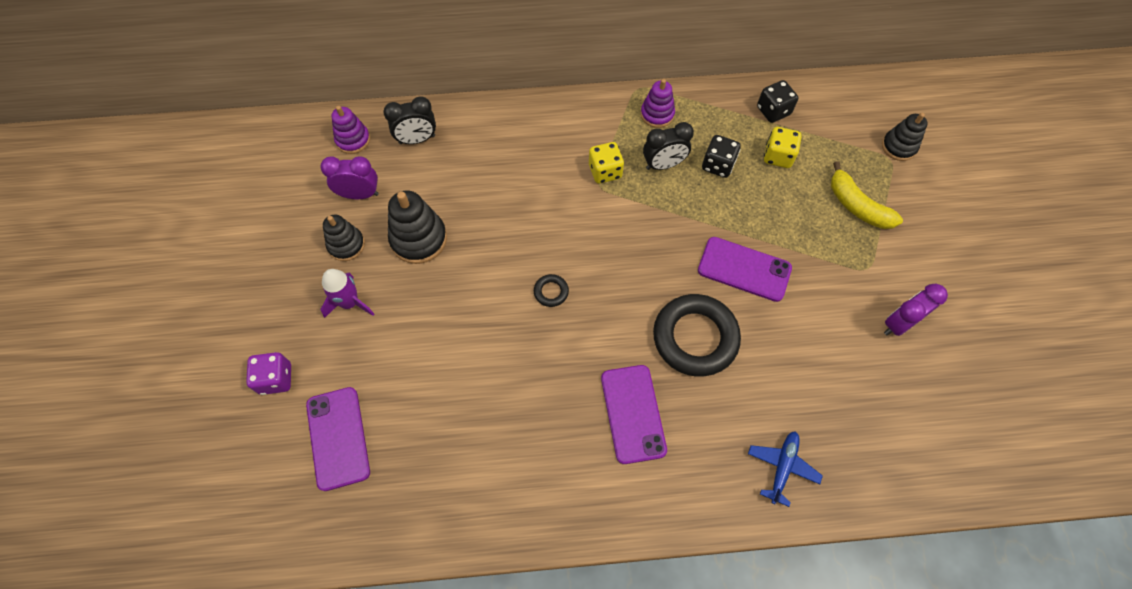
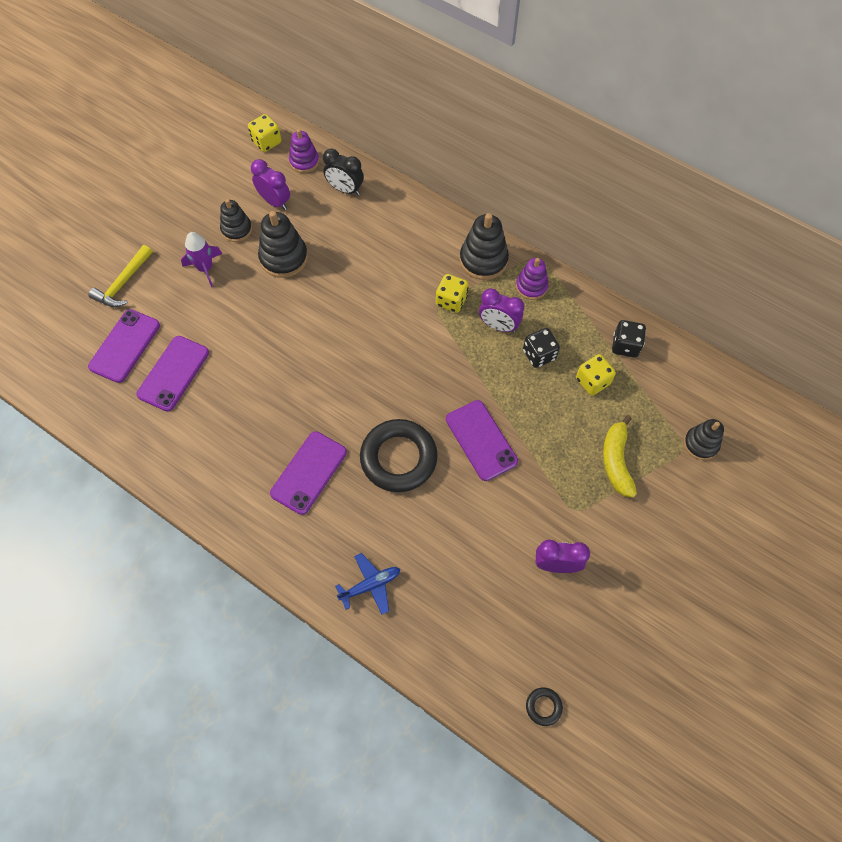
camera: 40 degrees right, 0 degrees up
(276, 379) = (123, 283): purple dice -> yellow hammer
(298, 146) = (266, 142): none -> yellow dice
(415, 425) = (173, 373): none -> purple phone
(551, 292) = (334, 355): black ring -> black ring (543, 707)
(597, 119) = (483, 260): none -> black stacking toy
(663, 164) = (498, 326): black clock -> purple clock

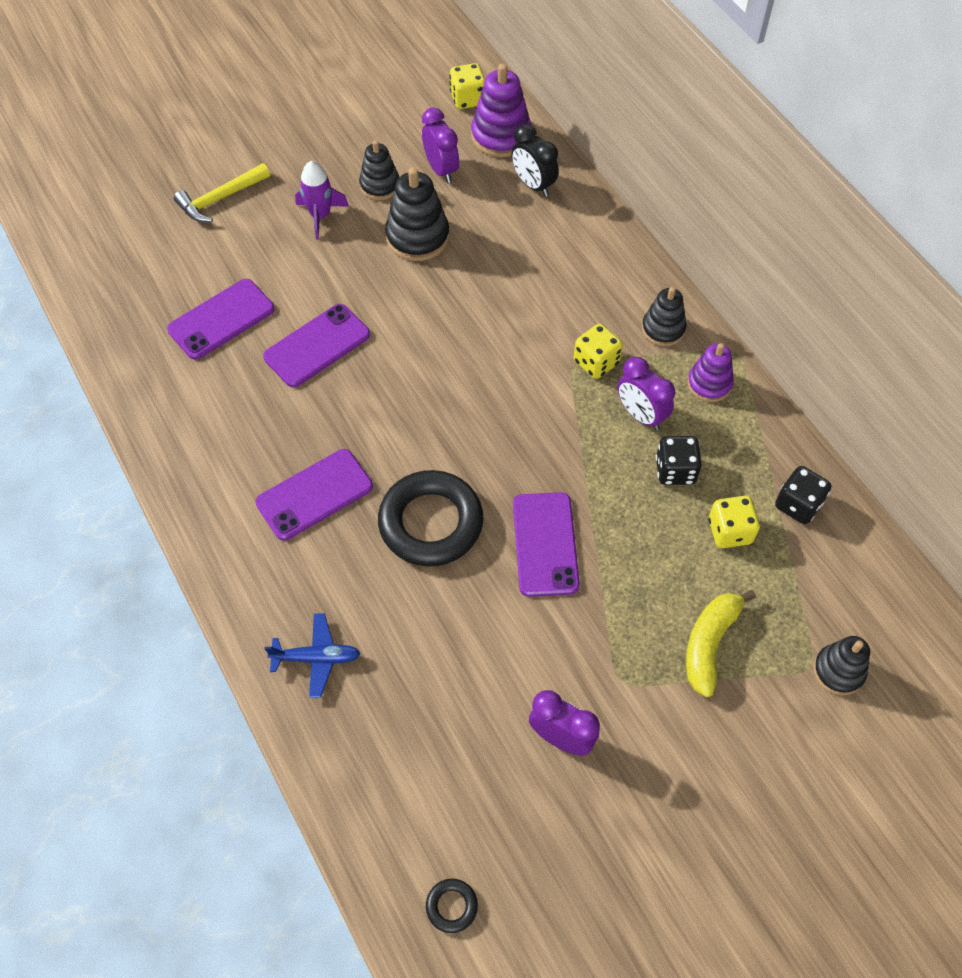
camera: 25 degrees right, 5 degrees down
(125, 346) = (184, 268): purple phone -> purple phone (317, 346)
(304, 161) = (501, 136): purple stacking toy -> purple stacking toy, size x1.54
(483, 260) = (663, 329): black stacking toy -> black stacking toy, size x0.65

